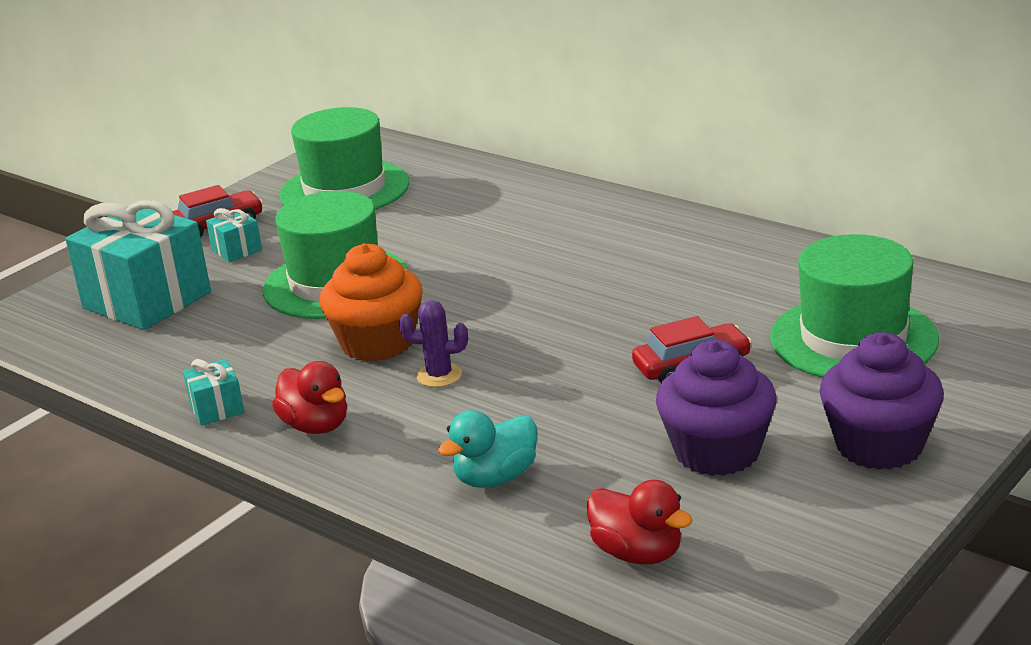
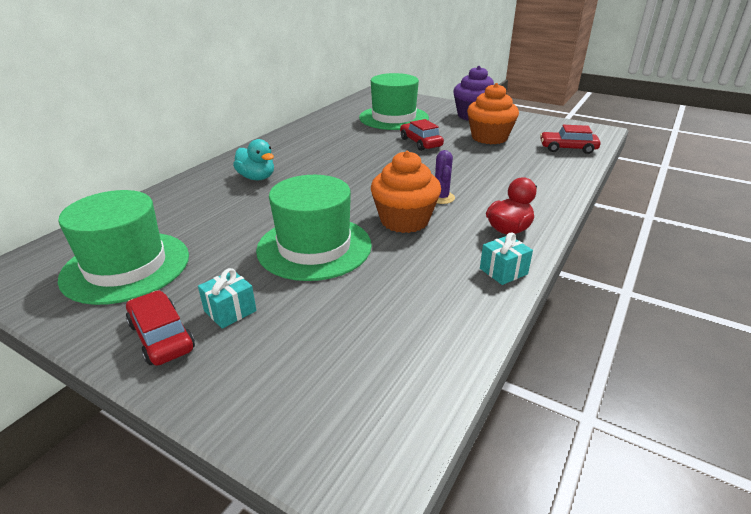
camera: 100 degrees left, 5 degrees up
(147, 300) = (326, 352): turquoise gift -> none
(495, 478) = (533, 176): turquoise duck -> turquoise duck (257, 177)
(638, 553) = (567, 148): red duck -> red car
(717, 452) = (489, 138): purple cupcake -> orange cupcake

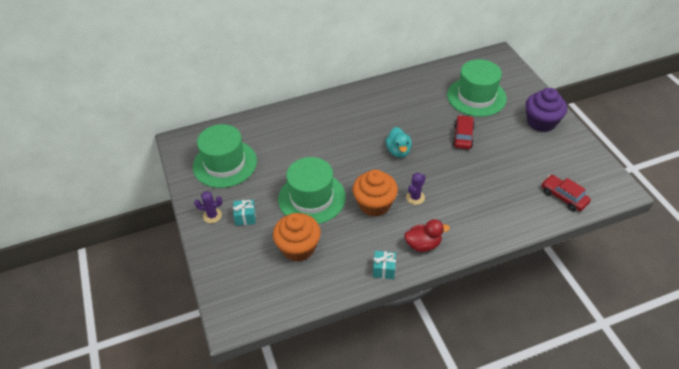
camera: 40 degrees right, 15 degrees up
(162, 336) = (212, 215): red car -> purple cactus
(257, 177) = (331, 123): turquoise duck -> turquoise duck (398, 151)
(489, 138) = (519, 155): orange cupcake -> orange cupcake (298, 248)

